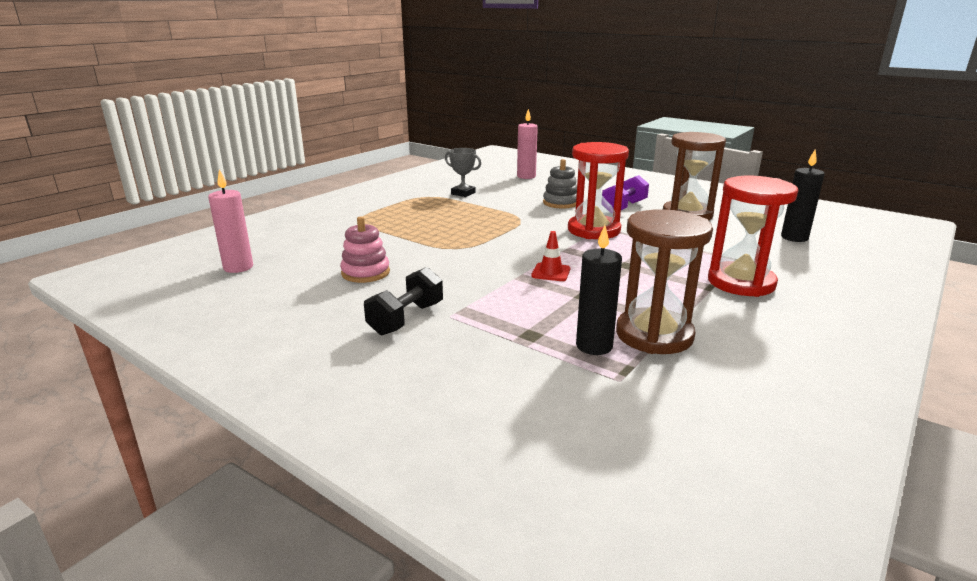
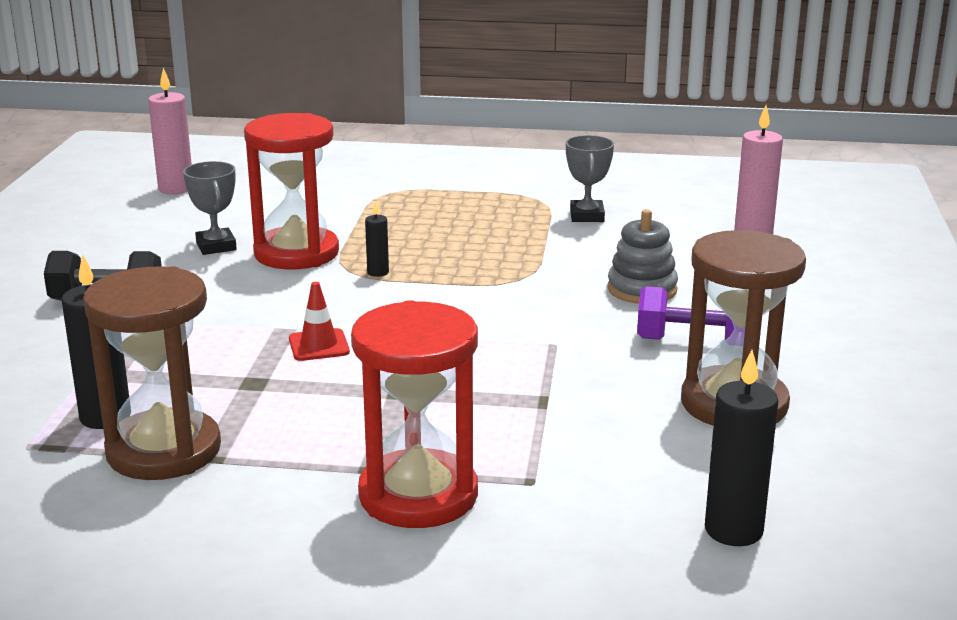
camera: 60 degrees right, 0 degrees up
(365, 273) = (216, 246): pink stacking toy -> grey trophy
(470, 242) = (378, 272): none -> black candle
(594, 230) = (534, 340): red hourglass -> red hourglass (296, 253)

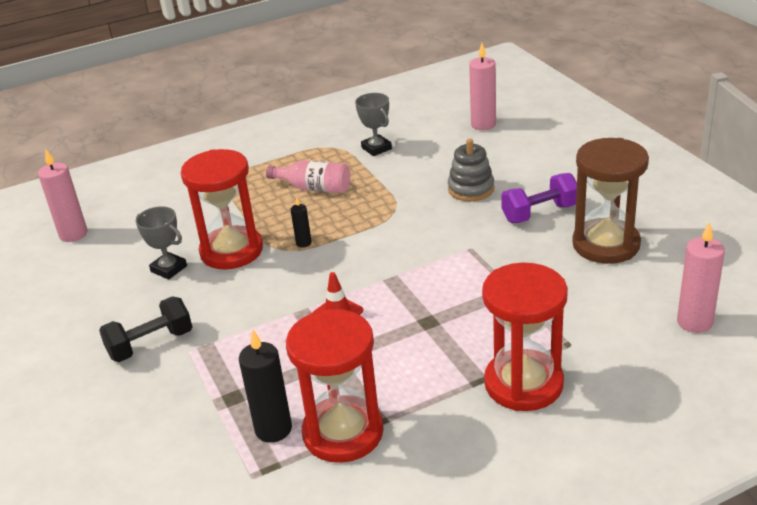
camera: 30 degrees left, 10 degrees up
(164, 450) = (343, 432): brown hourglass -> red hourglass
(462, 229) = (314, 188): none -> pink bottle
(733, 530) = (694, 322): black candle -> pink candle

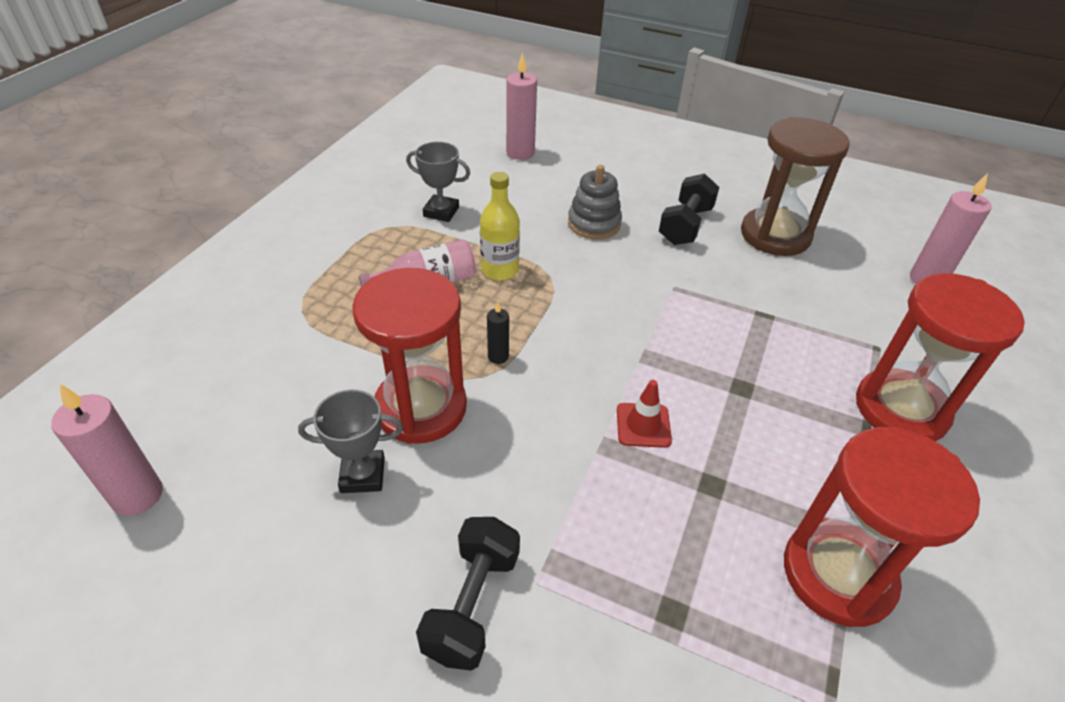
camera: 45 degrees left, 10 degrees up
(273, 429) = (769, 624): black candle -> none
(367, 196) = (500, 270): none -> yellow bottle
(539, 213) = (685, 226): purple dumbbell -> black dumbbell

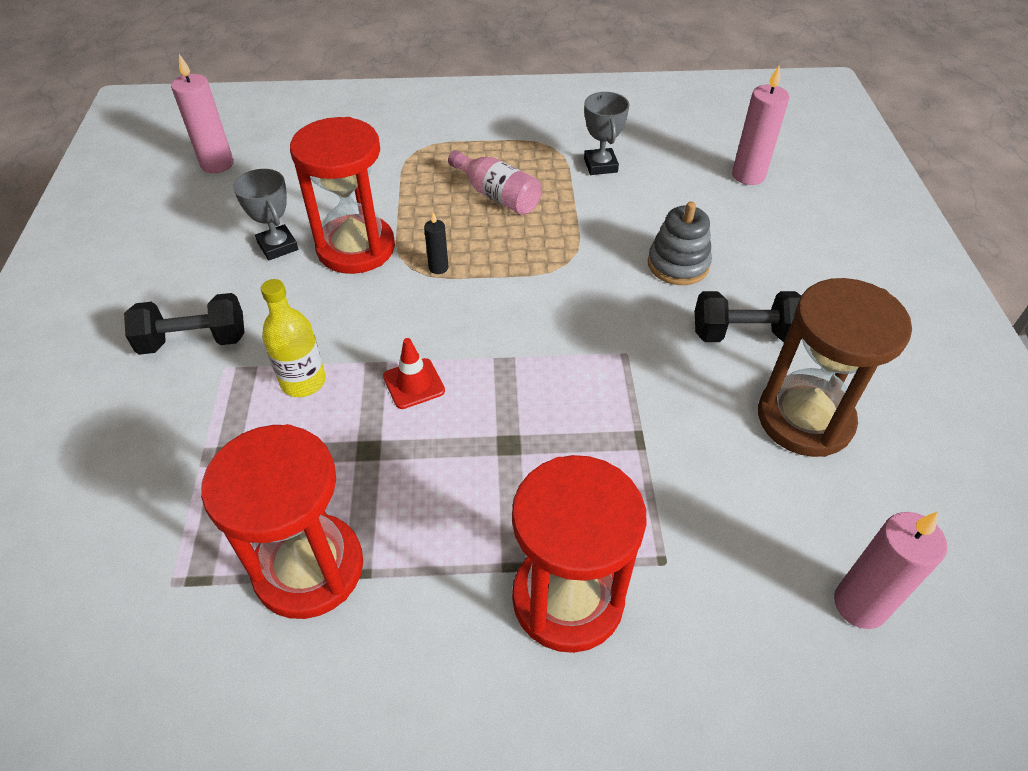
camera: 65 degrees right, 5 degrees up
(500, 270) = (549, 229): yellow bottle -> yellow bottle (303, 381)

